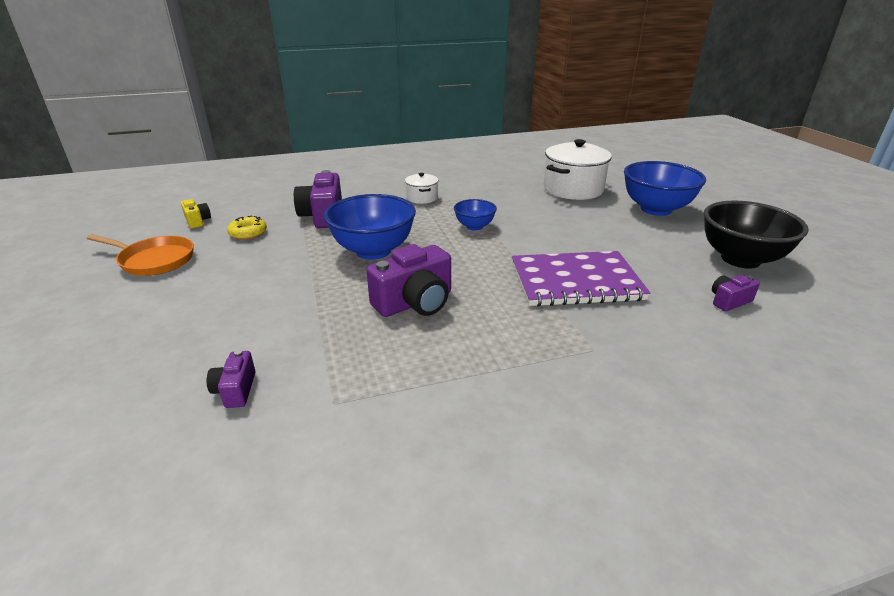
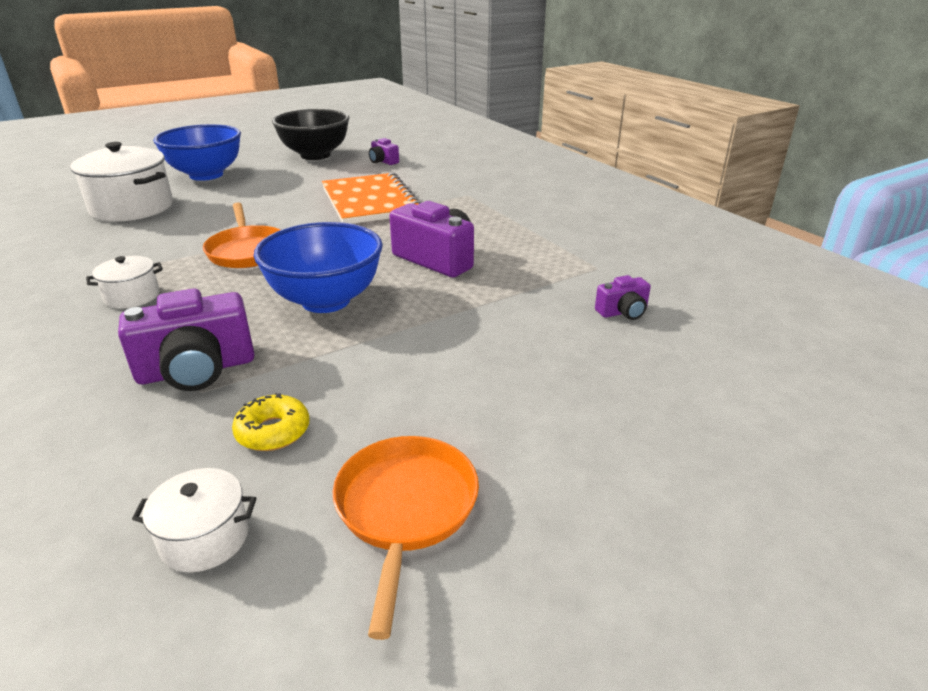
camera: 105 degrees left, 0 degrees up
(197, 221) = (205, 538): yellow camera -> white pot
(474, 226) = (247, 251): blue bowl -> orange pan
(575, 281) = (370, 202): purple notebook -> orange notebook

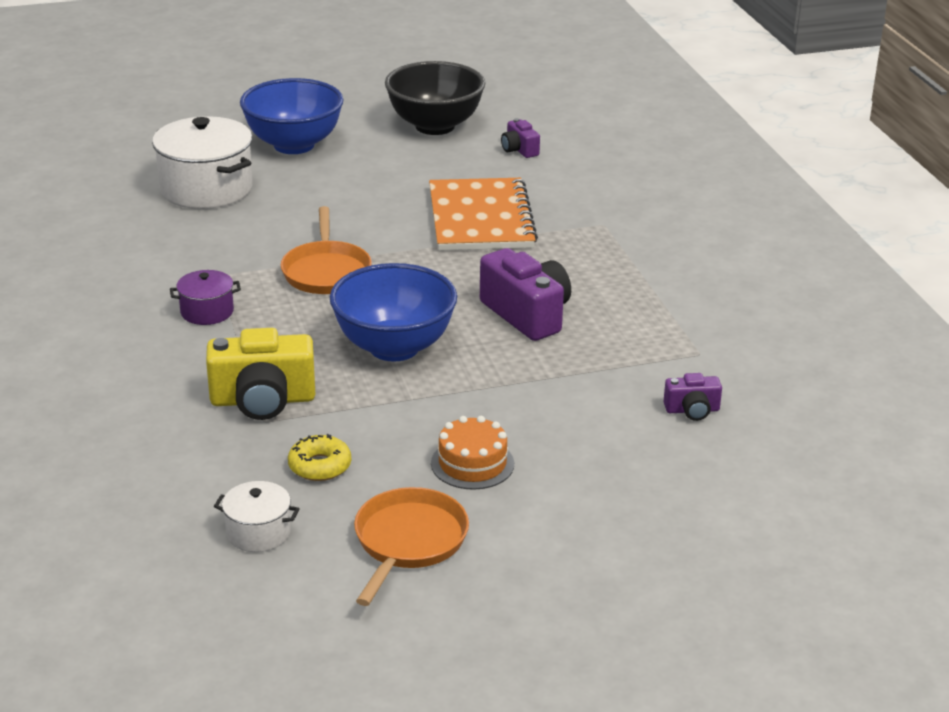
camera: 15 degrees right, 0 degrees up
(132, 296) = (207, 312): white pot -> purple pot
(197, 370) = (263, 400): purple camera -> yellow camera
(443, 397) = (472, 463): none -> orange cake

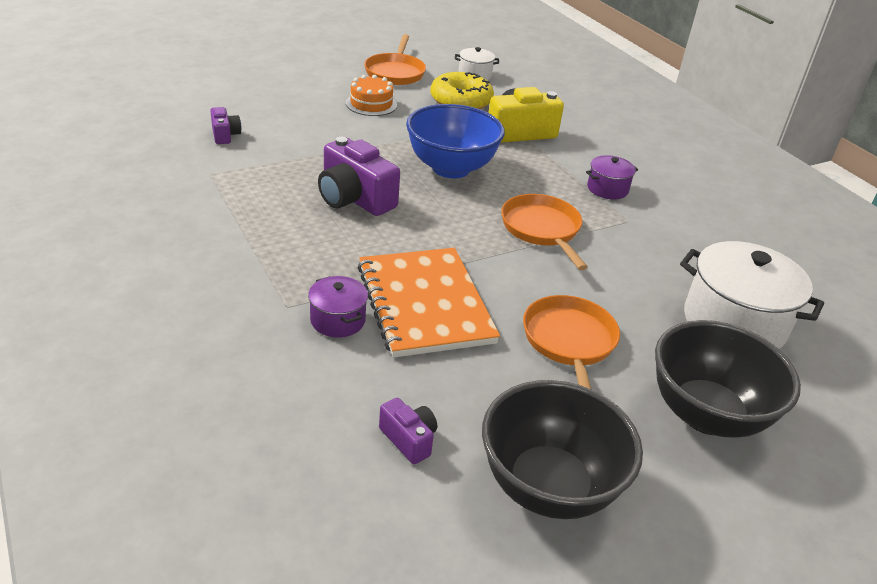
camera: 165 degrees right, 5 degrees up
(294, 145) = (706, 414): blue bowl -> black bowl
(320, 466) = (461, 101): yellow donut -> yellow donut, size x1.68
(367, 187) = (569, 342): none -> orange pan
(560, 213) = (338, 320): none -> purple pot
(692, 410) = (225, 135): purple camera -> purple camera turned 90 degrees clockwise

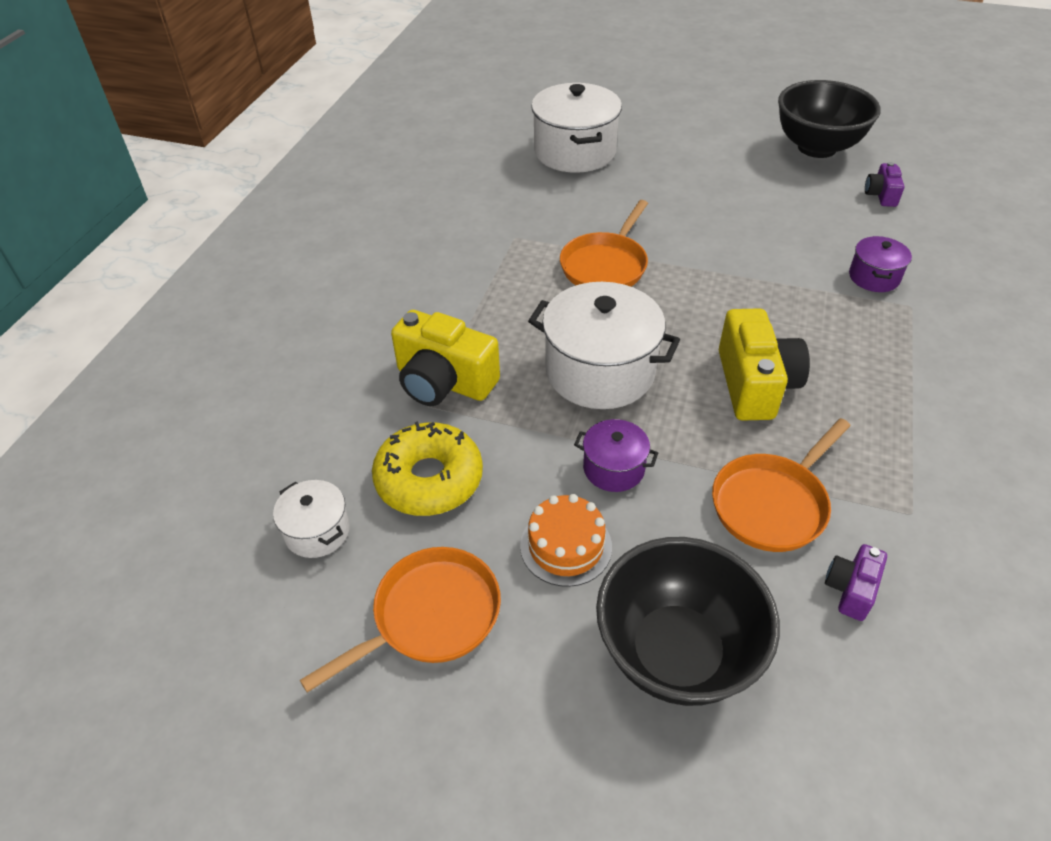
camera: 130 degrees left, 10 degrees up
(354, 199) = (755, 384): purple camera -> yellow camera
(424, 304) = (789, 257): orange notebook -> none
(451, 168) = (600, 371): blue bowl -> white pot
(569, 342) = (708, 191): orange pan -> orange pan (773, 503)
(607, 189) = (477, 271): purple pot -> purple pot (613, 468)
(706, 414) = (678, 131): black bowl -> black bowl (676, 653)

